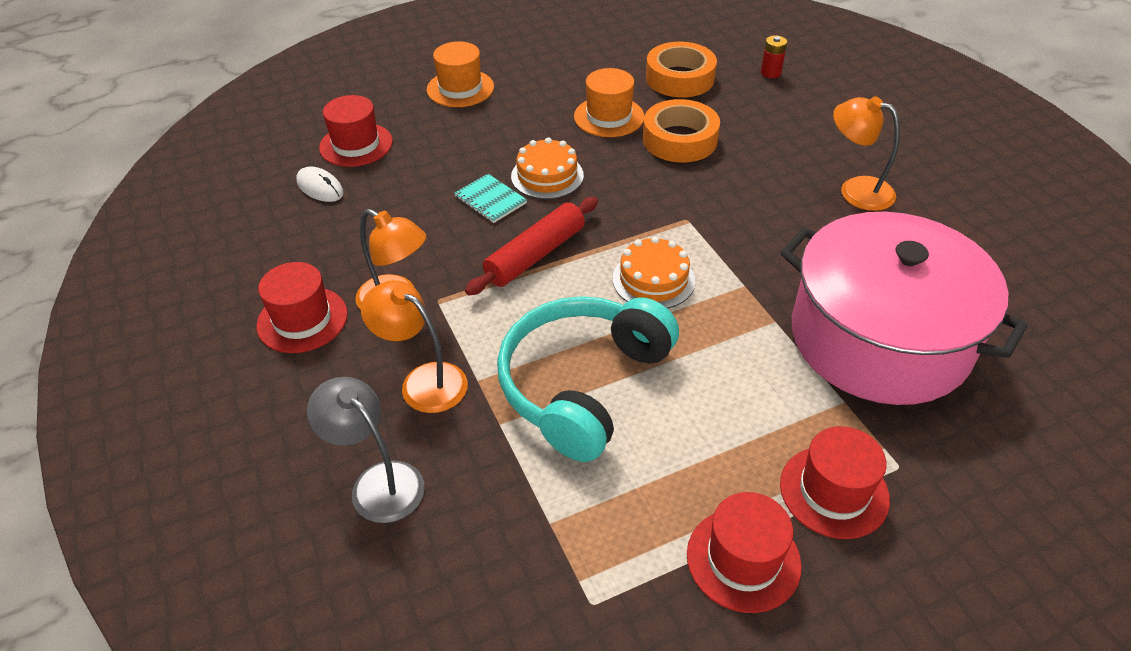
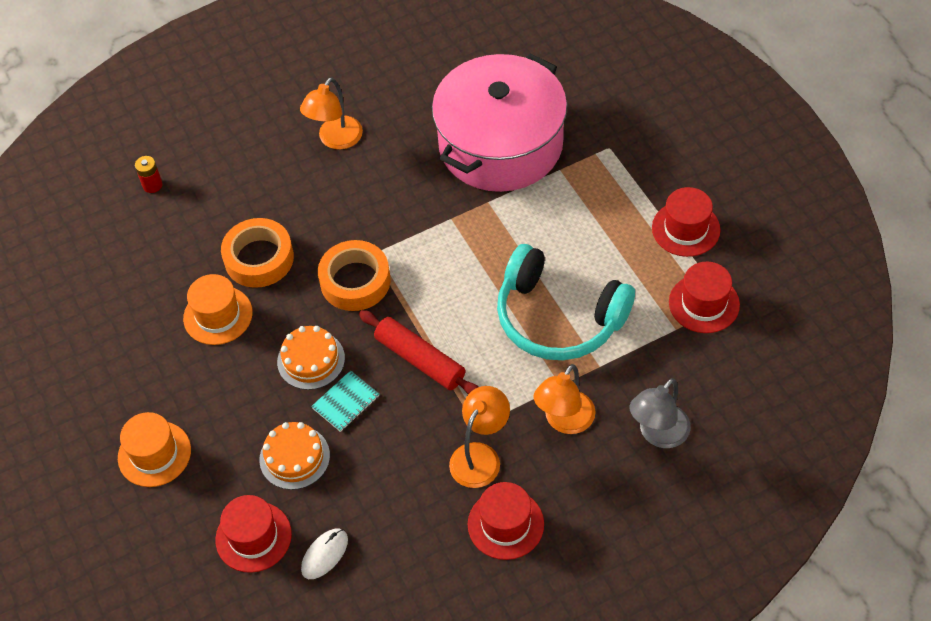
camera: 90 degrees left, 10 degrees up
(653, 280) = (447, 276): orange cake -> orange cake (294, 457)
(680, 78) = (154, 258): orange tape -> orange tape (355, 281)
(834, 491) = (632, 181): red hat -> red hat (704, 303)

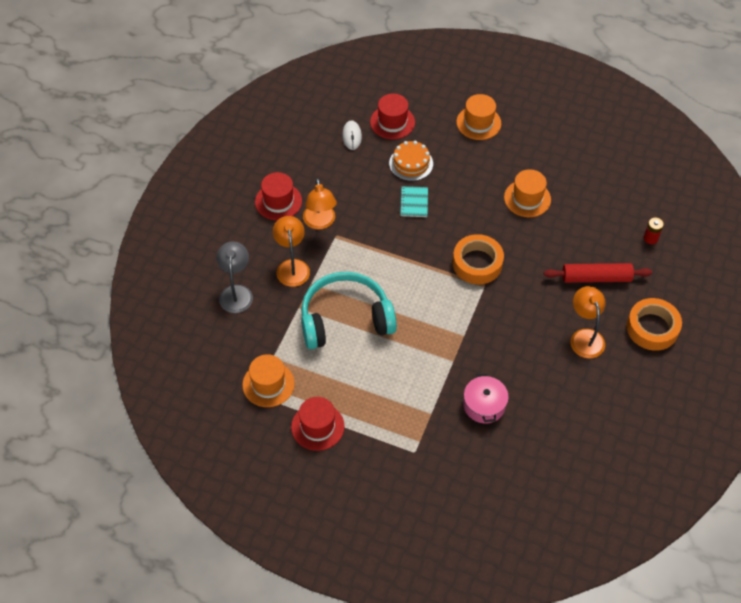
camera: 135 degrees right, 0 degrees up
(259, 258) = (542, 240): orange tape -> orange tape (652, 328)
(311, 360) = (454, 210): orange cake -> none
(420, 359) = (398, 247): red rolling pin -> red rolling pin (596, 278)
(500, 144) = (484, 405): pink pot -> pink pot, size x0.42
(704, 303) = (268, 384): red hat -> orange hat

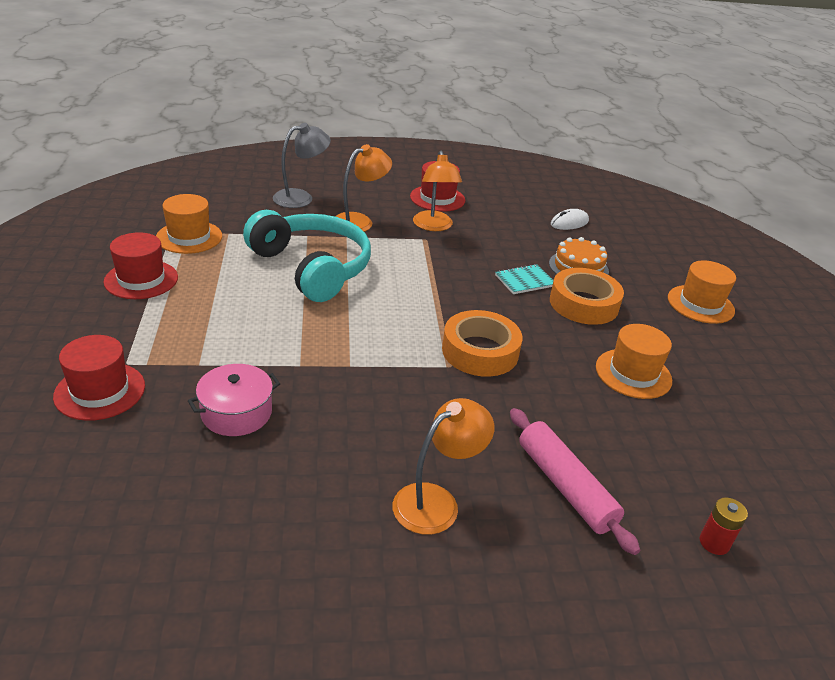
camera: 60 degrees right, 20 degrees down
(320, 222) = (434, 226): orange lamp -> orange lamp turned 60 degrees counterclockwise
(392, 122) = (620, 243): red hat -> red hat (100, 391)
(596, 278) = (565, 486): red rolling pin -> pink rolling pin
(652, 328) = (524, 599): orange tape -> orange tape (583, 304)

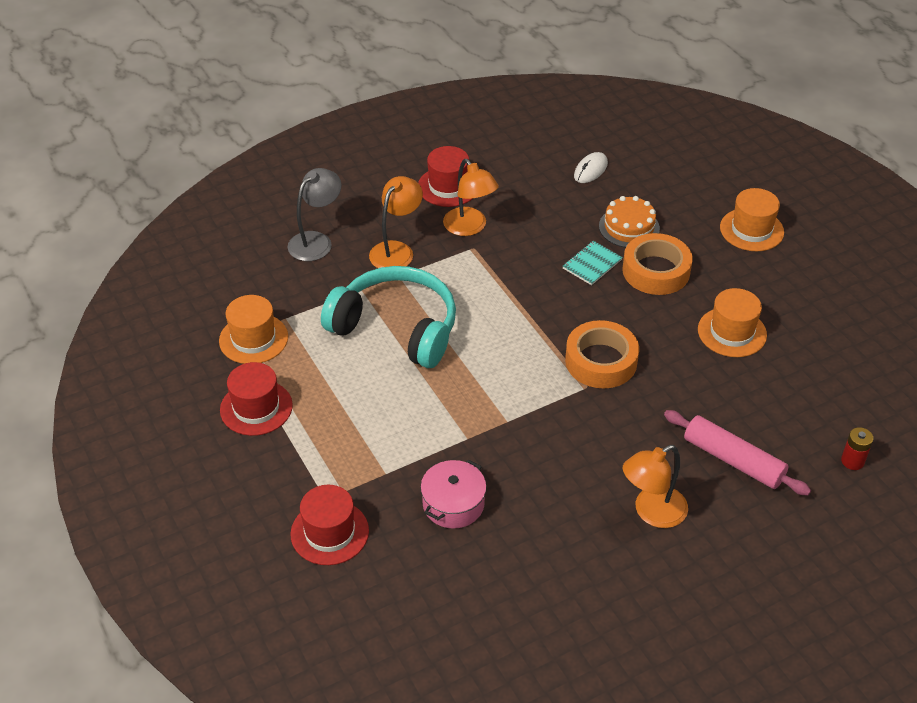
camera: 20 degrees left, 10 degrees up
(436, 501) = (652, 512): orange lamp -> orange lamp turned 150 degrees counterclockwise

